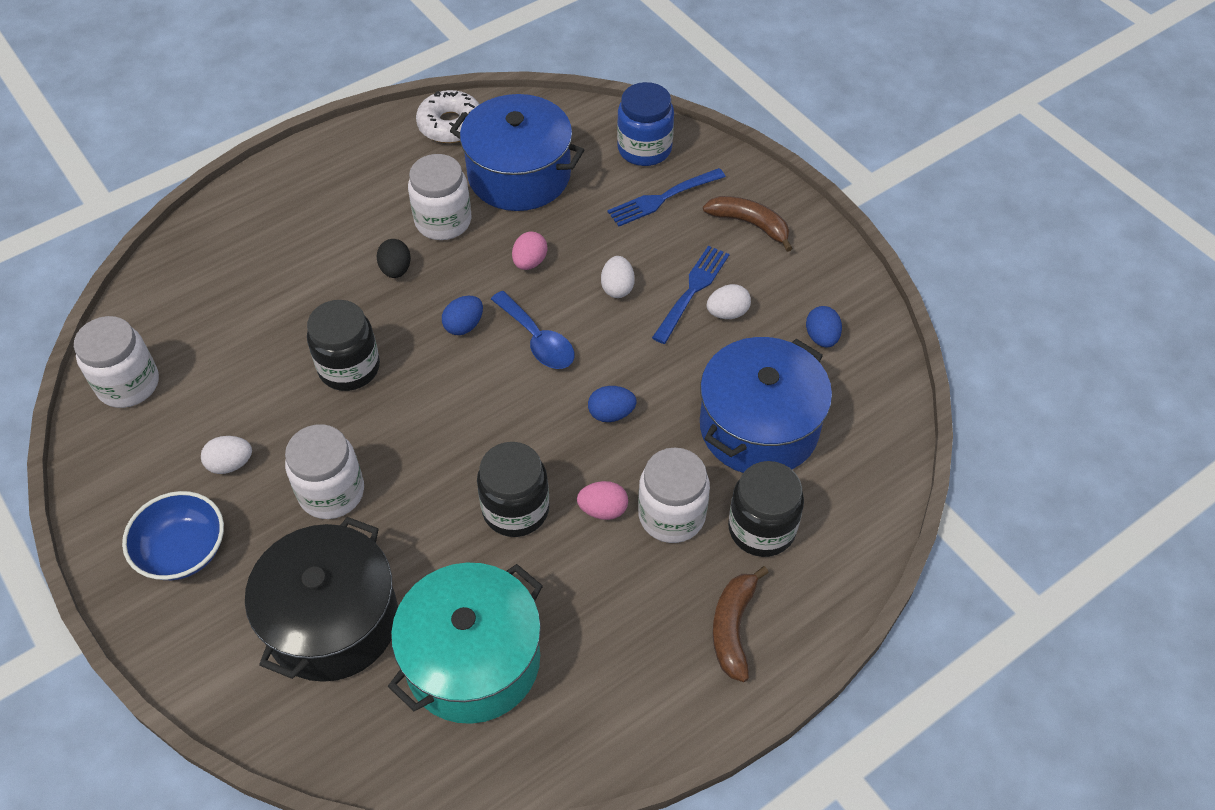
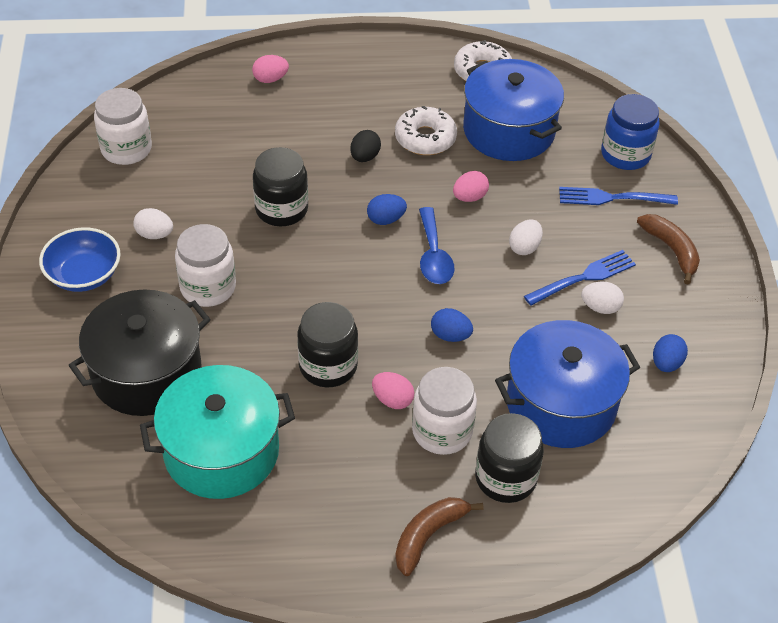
camera: 30 degrees right, 5 degrees down
(235, 231) = (270, 79): none -> pink egg
(443, 221) = (425, 138): white jar -> white donut

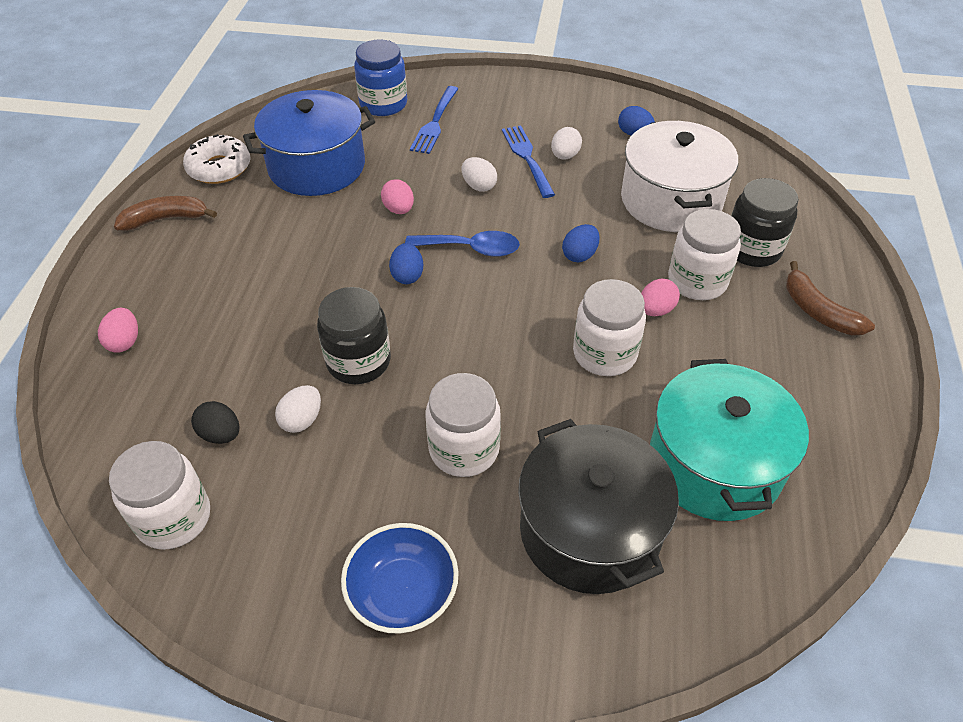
camera: 75 degrees left, 0 degrees up
(154, 234) = (354, 498): white egg -> white egg (302, 420)
(328, 366) = (604, 353): black jar -> white jar
(365, 157) = (305, 277): black egg -> black egg (221, 434)
(425, 138) = (299, 226): white donut -> none
(561, 403) = (671, 200): blue pot -> white pot
(671, 250) = (509, 104): brown banana -> brown banana (166, 219)

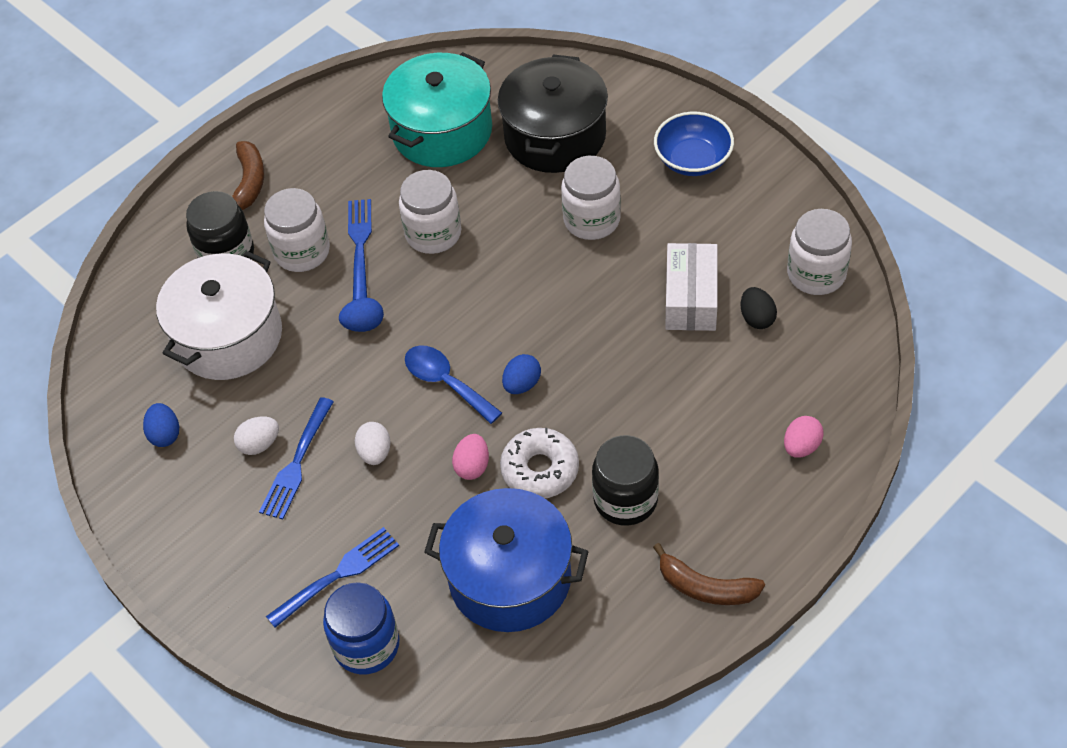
camera: 140 degrees left, 5 degrees up
(219, 168) = (613, 640): white donut -> white donut (540, 469)
(302, 420) = (691, 298): white egg -> white box
(358, 361) = (618, 324): black jar -> black jar (625, 499)
(655, 310) = (360, 246): pink egg -> blue fork

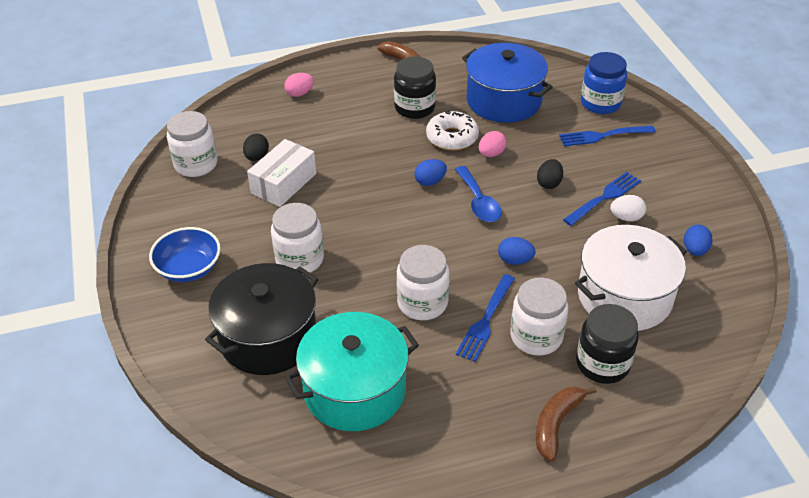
camera: 155 degrees left, 10 degrees down
(375, 452) = (549, 183): white egg -> black egg

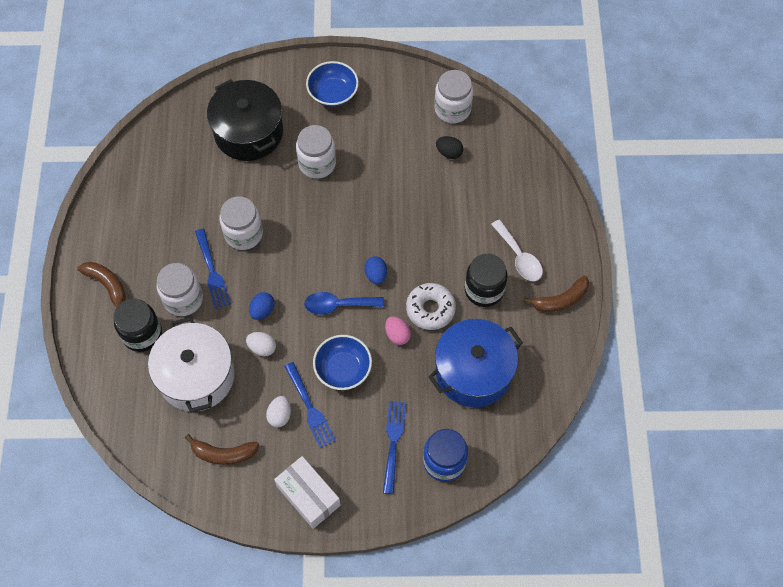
camera: 105 degrees right, 20 degrees up
(284, 183) = (408, 167): white box -> white box (308, 495)
(300, 93) = (532, 199): pink egg -> none
(355, 390) = (184, 174): turquoise pot -> none
(369, 92) = (519, 257): none -> white spoon
(486, 319) = (212, 271): blue fork -> blue fork turned 150 degrees counterclockwise
(549, 183) = (343, 369): black egg -> blue bowl
(559, 249) = (262, 348): none -> white egg
(694, 250) = (223, 454): blue egg -> brown banana

